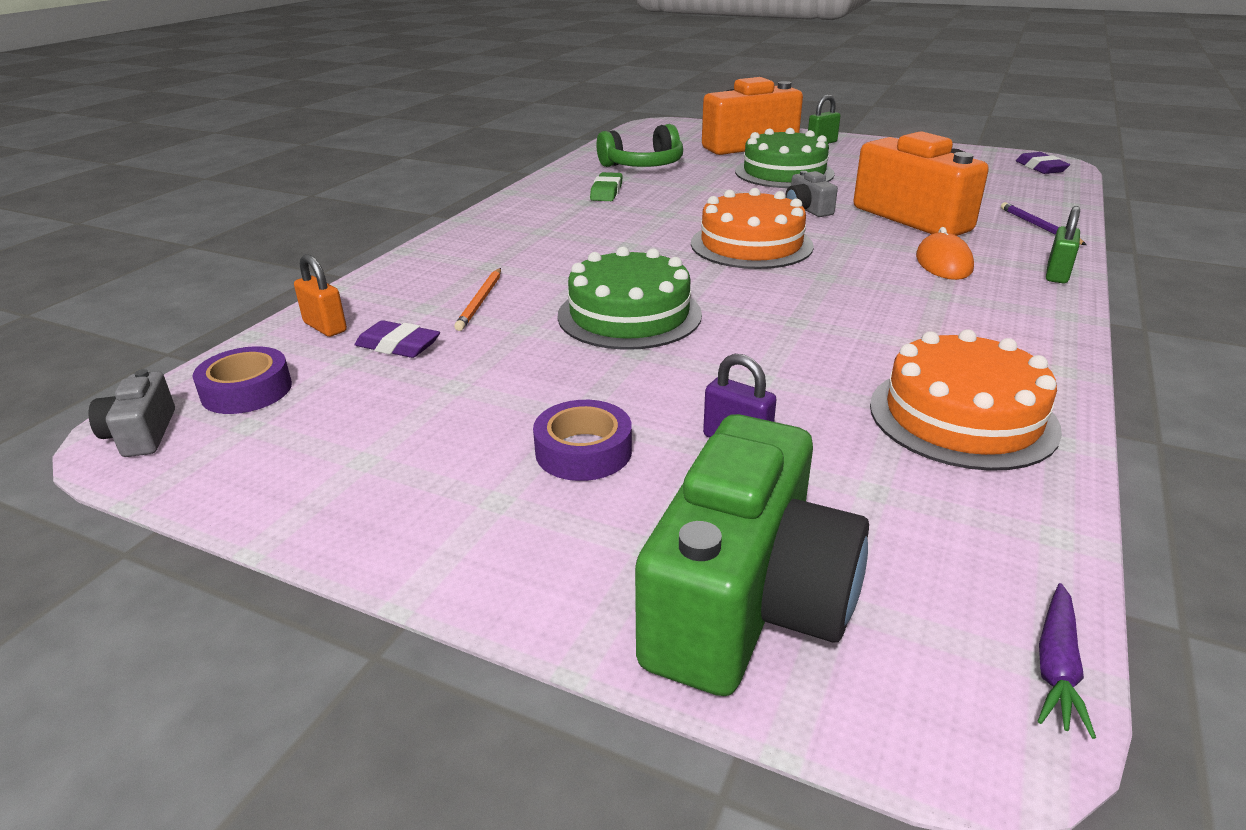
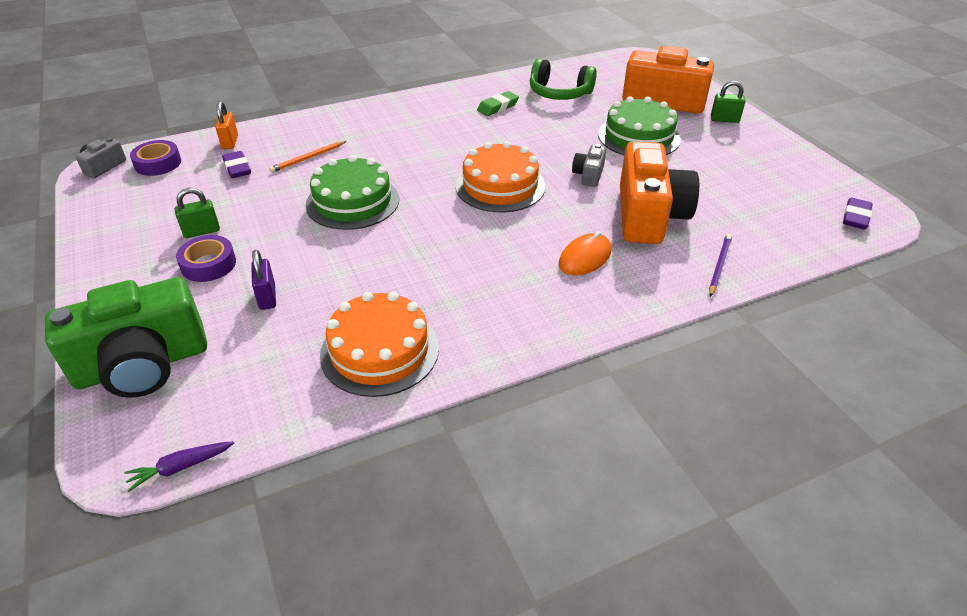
camera: 40 degrees right, 10 degrees up
(1057, 274) = (638, 306): green padlock -> green padlock (201, 231)

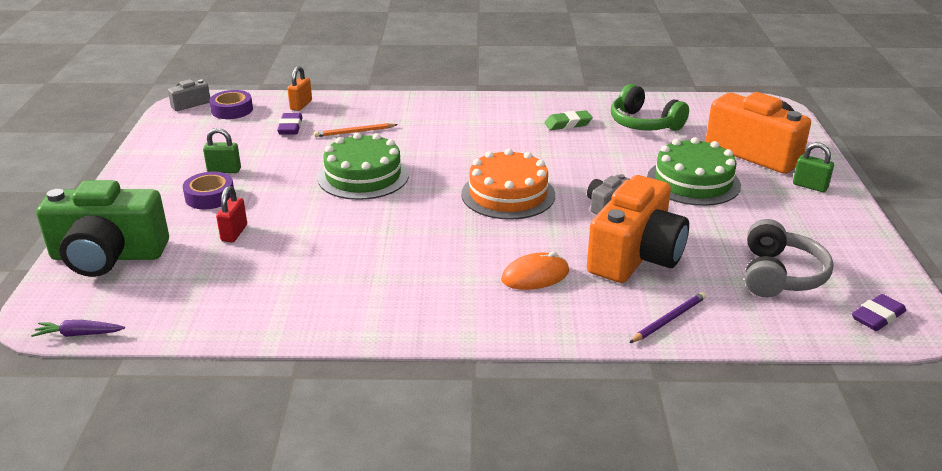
camera: 25 degrees right, 10 degrees down
(267, 297) = (234, 233): purple padlock -> red padlock
(380, 351) = (288, 299): orange cake -> none
(764, 202) = (779, 275): none -> grey headphones

